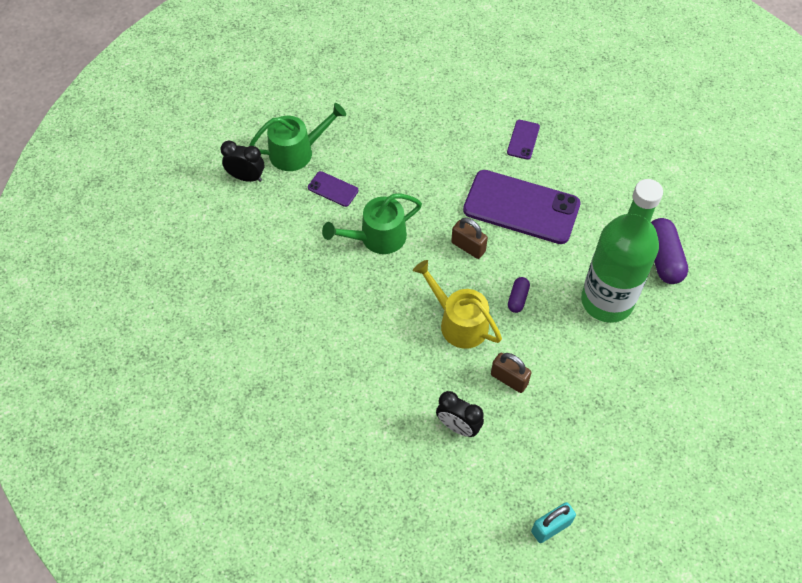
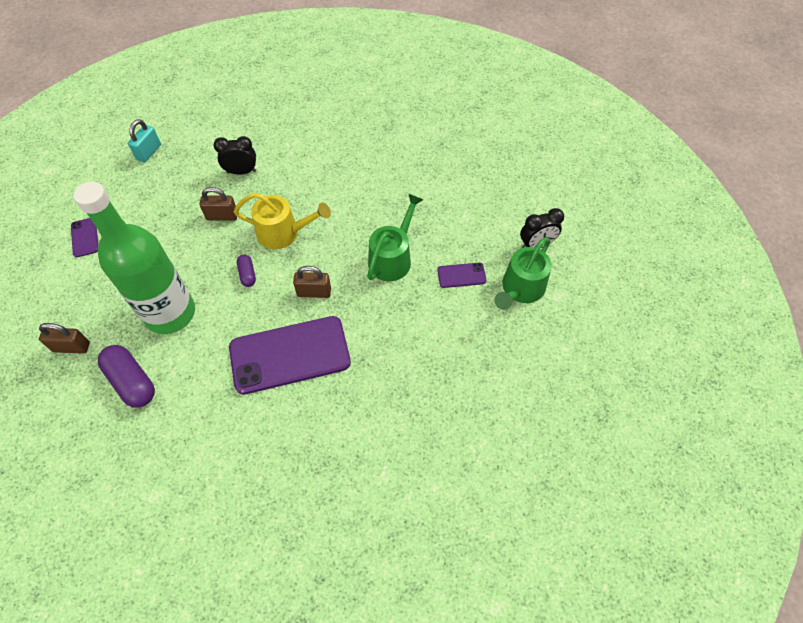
camera: 145 degrees right, 0 degrees up
(523, 140) = (330, 430): purple phone -> purple phone (85, 237)
(708, 319) = (72, 347): none -> brown padlock

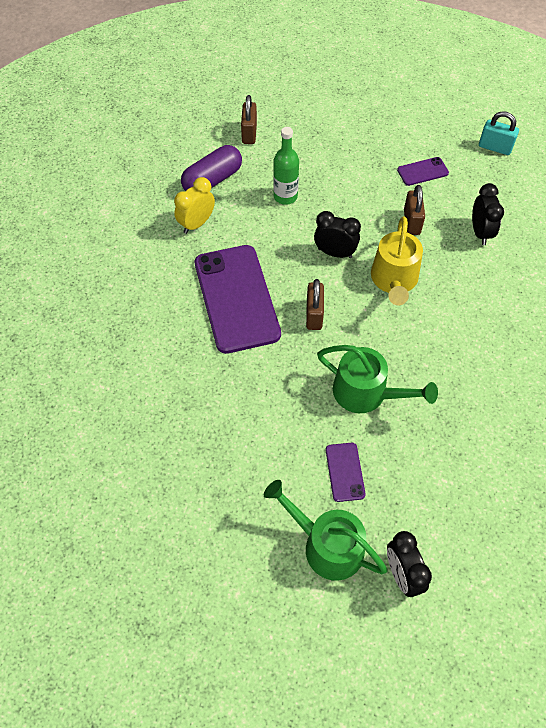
camera: 90 degrees right, 0 degrees up
(85, 237) = (372, 118): purple phone -> purple phone (422, 171)
(170, 313) = (285, 196): green bottle -> green bottle, size x0.48
(190, 395) = (196, 224): none -> yellow clock
(247, 274) = (335, 253): purple capsule -> black clock

